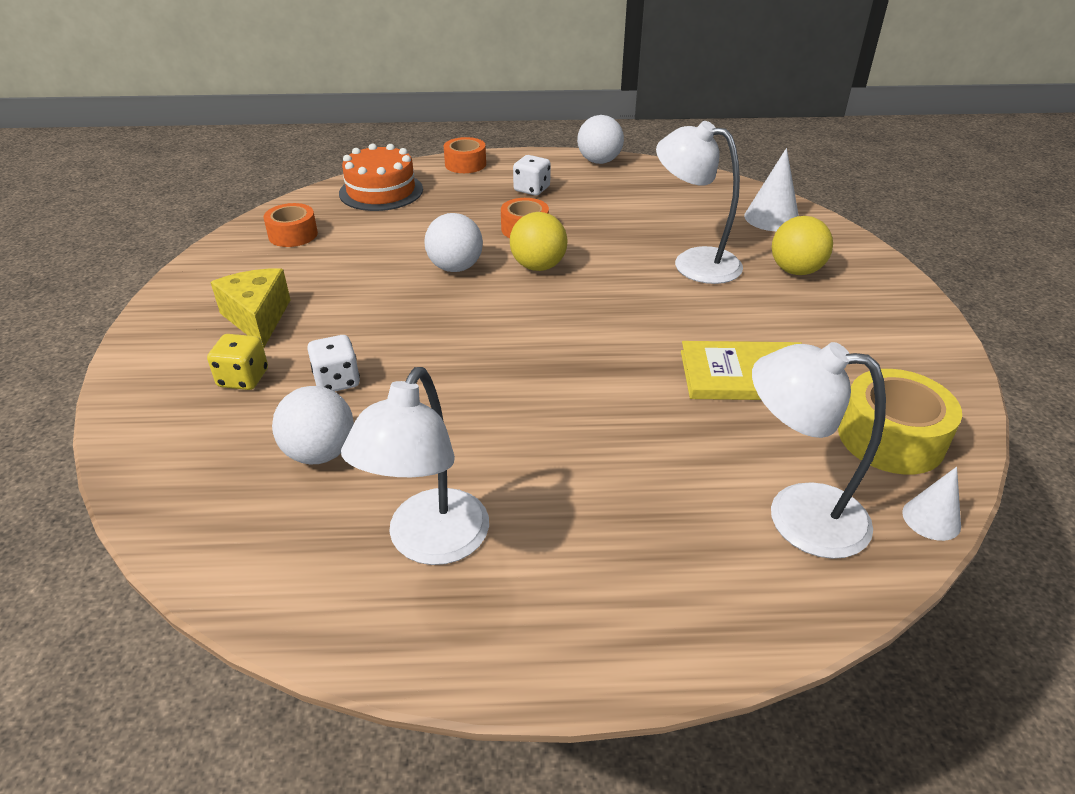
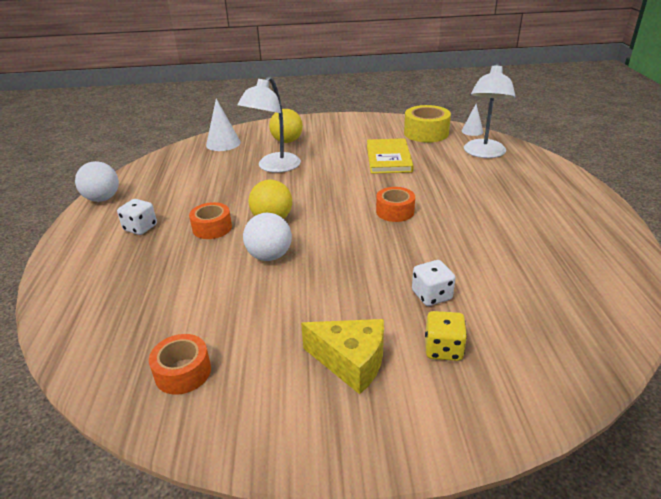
camera: 90 degrees left, 5 degrees down
(257, 318) = (351, 362): yellow cheese -> yellow cheese turned 135 degrees counterclockwise
(320, 453) = (510, 290): white ball -> none
(381, 191) = (99, 318): orange cake -> none
(430, 543) = (557, 240): white lamp -> none
(465, 164) = (63, 268): orange tape -> orange tape (395, 211)

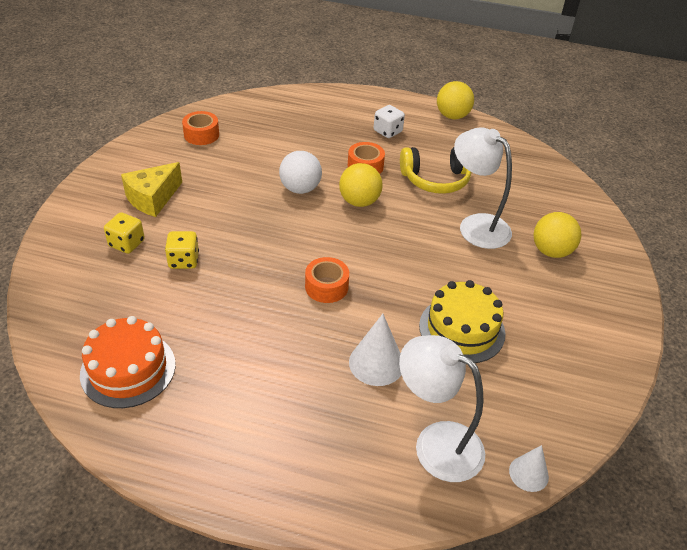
camera: 105 degrees right, 10 degrees up
(102, 199) = (452, 116): white ball -> yellow ball
(219, 191) = (435, 179): none -> yellow headphones
(223, 143) = (560, 199): white cone -> white cone (376, 363)
(389, 158) = (462, 329): yellow book -> yellow cake
(426, 133) = (538, 406): yellow tape -> none
(431, 295) = (183, 260): white dice -> yellow dice
(579, 278) = (128, 369): none -> orange cake

